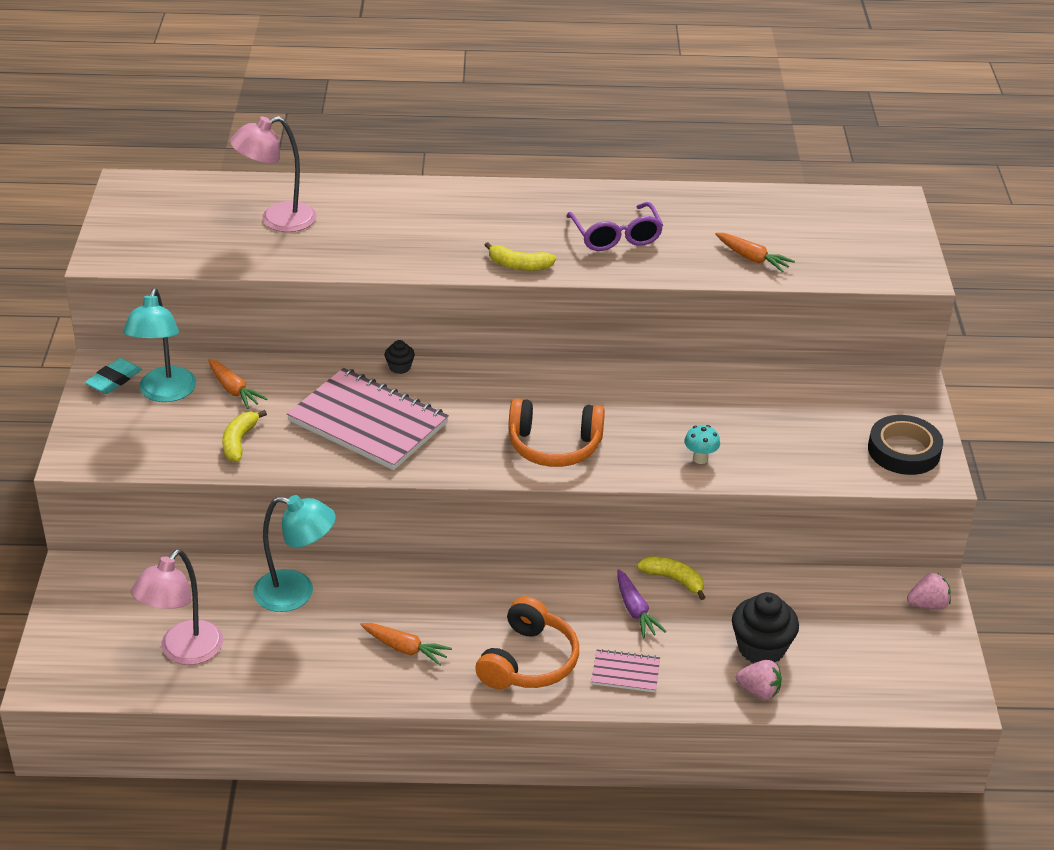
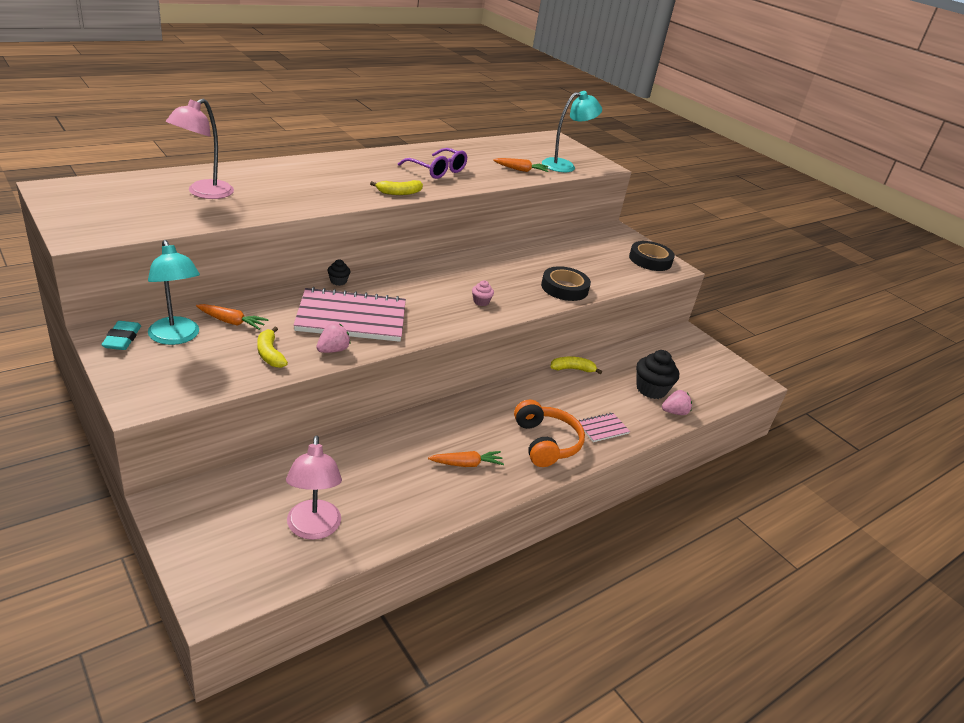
camera: 40 degrees left, 5 degrees down
(296, 593) = (359, 456): turquoise lamp -> turquoise lamp (565, 165)
(554, 446) = (481, 302): orange headphones -> pink cupcake
(635, 611) = (571, 392): purple carrot -> none
(700, 459) = (564, 288): turquoise mushroom -> black tape
(928, 604) = (695, 342): pink strawberry -> pink strawberry (333, 350)

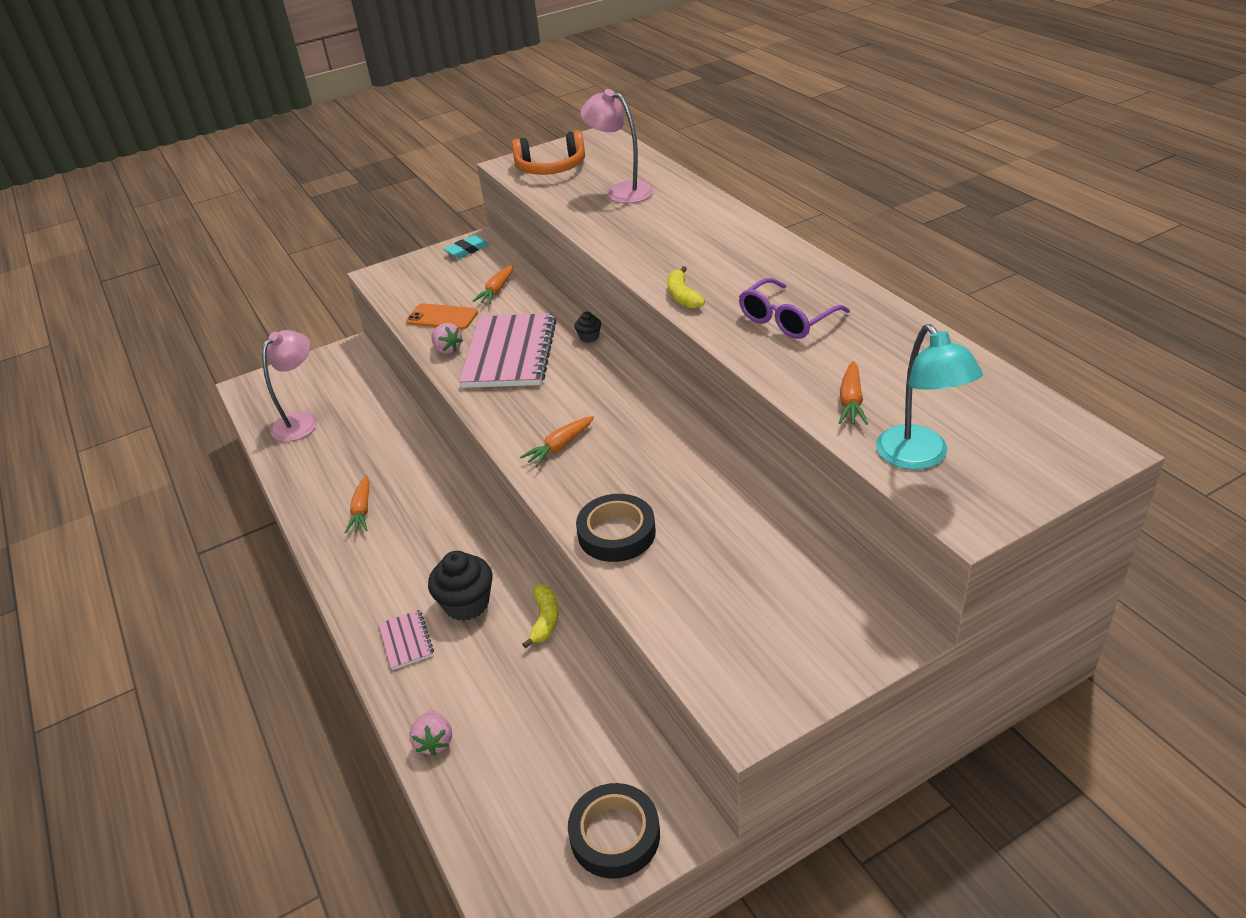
camera: 105 degrees right, 5 degrees up
(122, 339) = (467, 250): turquoise eraser -> turquoise eraser turned 45 degrees counterclockwise
(176, 337) = (470, 271): turquoise lamp -> none
(270, 354) = (442, 317): yellow banana -> orange phone
(313, 529) = (301, 421): pink lamp -> pink lamp turned 120 degrees clockwise
(481, 302) = (559, 447): pink cupcake -> orange carrot
(546, 443) = (386, 579): orange headphones -> orange headphones (551, 168)
(650, 260) = (765, 673): black tape -> black tape (615, 835)
(651, 389) = (494, 719): black cupcake -> black cupcake (466, 604)

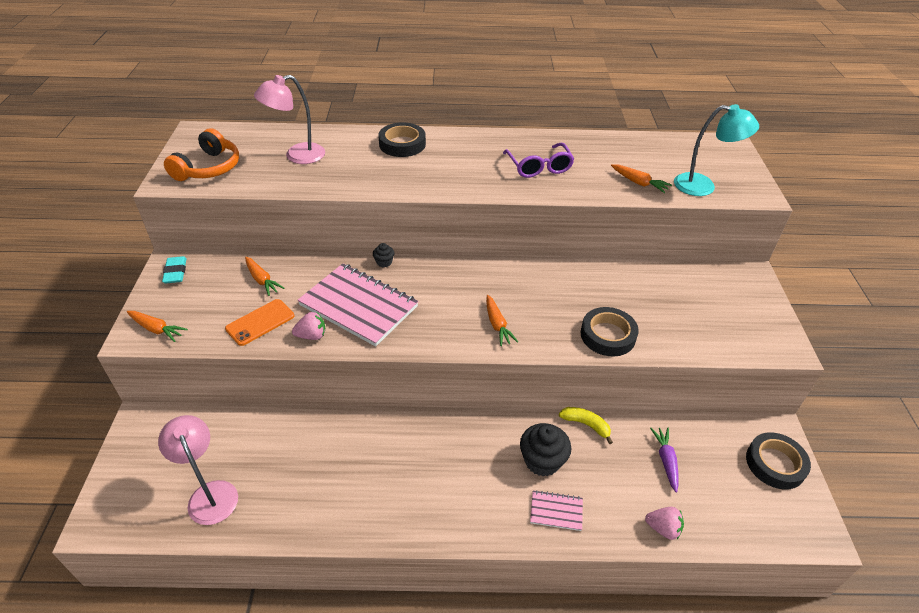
camera: 65 degrees left, 5 degrees up
(362, 511) = (384, 489): orange carrot -> orange carrot (157, 329)
(540, 712) = (666, 460): none -> purple carrot
(682, 296) = (470, 188): yellow banana -> none
(717, 227) = (402, 144): none -> black tape

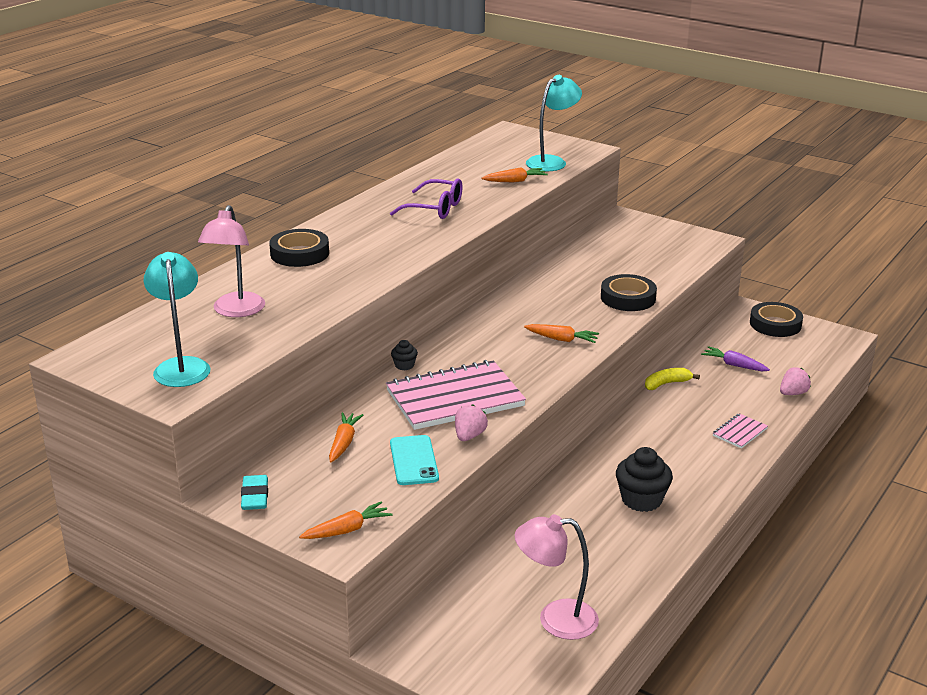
camera: 55 degrees left, 15 degrees down
(175, 272) = (255, 496): turquoise eraser -> turquoise eraser turned 60 degrees clockwise
(208, 168) = (181, 366): orange headphones -> turquoise lamp
(260, 322) = (414, 460): orange phone -> turquoise phone
(262, 280) = (344, 442): orange carrot -> orange carrot turned 75 degrees counterclockwise
(542, 461) = (685, 419): black cupcake -> black cupcake (641, 500)

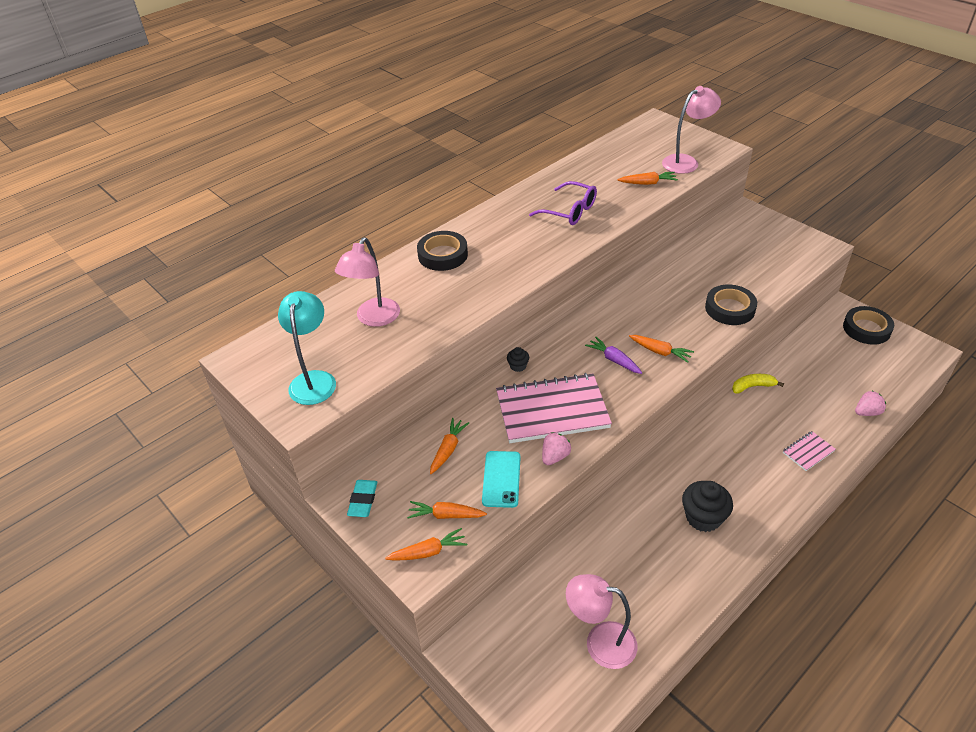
camera: 15 degrees right, 15 degrees up
(358, 497) = (445, 515): none -> orange carrot
(552, 162) = (686, 162): turquoise lamp -> pink lamp
(734, 365) = (818, 372): purple carrot -> purple carrot (613, 360)

